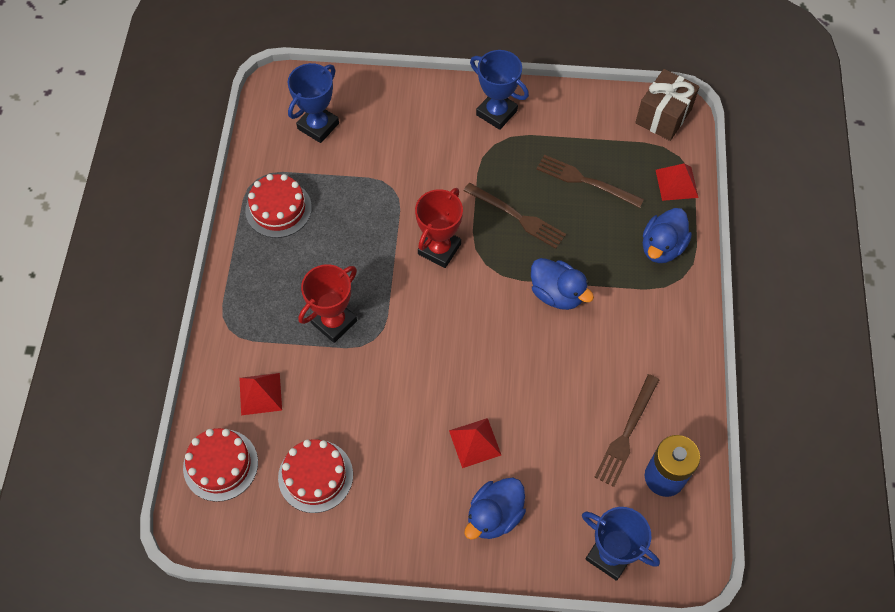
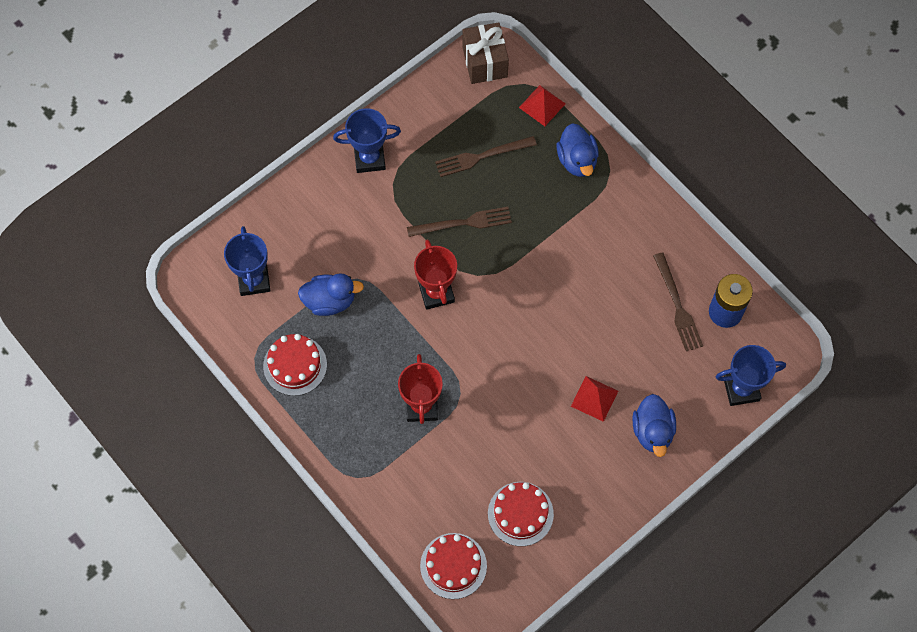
camera: 45 degrees left, 5 degrees up
(260, 393) = (427, 498): red pyramid -> none
(557, 294) = (544, 253): blue duck -> blue duck (330, 301)

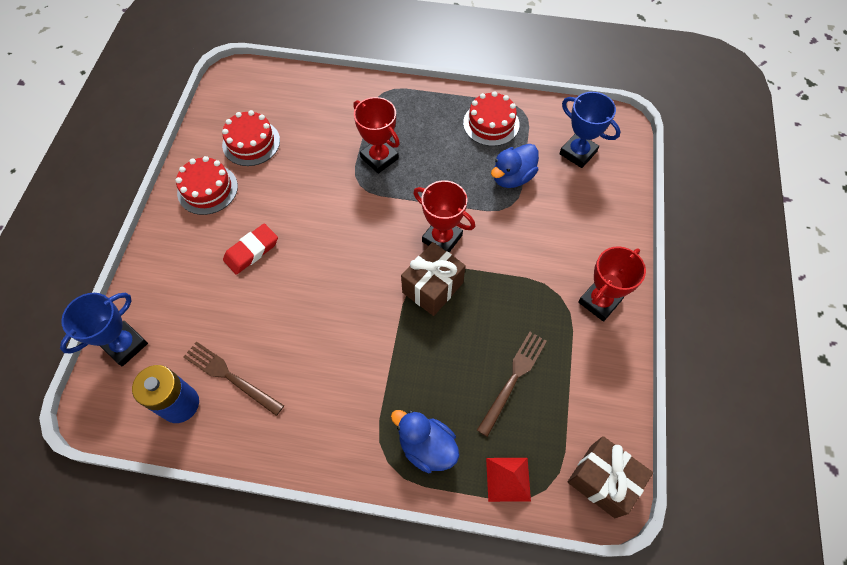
camera: 140 degrees right, 5 degrees down
(369, 158) = (599, 301): blue trophy -> red trophy
(453, 566) = (274, 88): red cake -> red cake (207, 189)
(463, 223) = (473, 307): brown fork -> none
(479, 260) = (432, 287): none -> brown gift
(594, 398) = (251, 251): red pyramid -> red eraser
(652, 431) = (186, 259): blue duck -> none

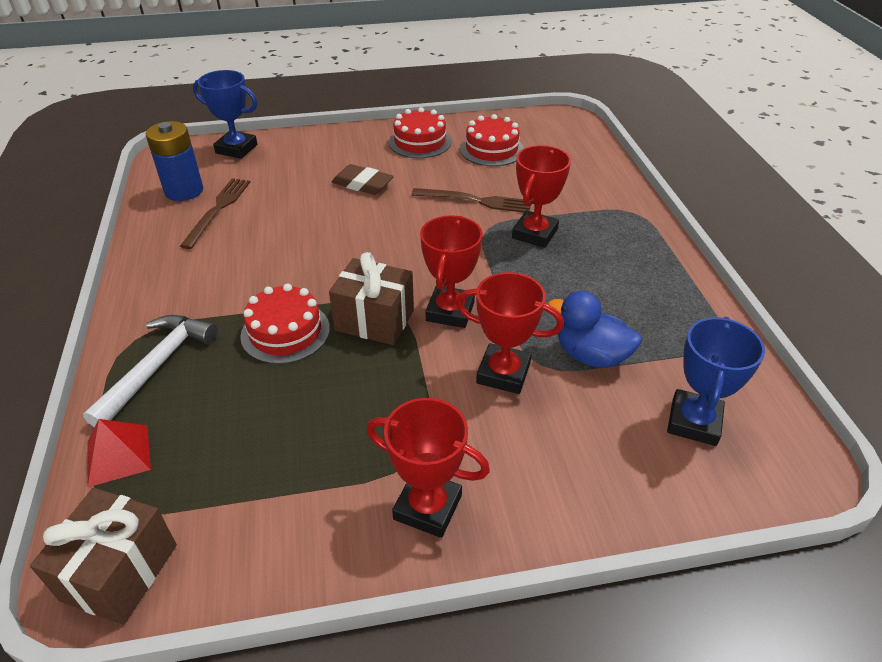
camera: 70 degrees right, 20 degrees down
(251, 251) = (362, 184): red eraser -> brown eraser
(426, 447) = (157, 366): blue duck -> white hammer
(491, 123) = (666, 314): red cake -> red cake (285, 332)
(511, 228) = (503, 373): none -> red trophy
(513, 379) = (264, 428): brown fork -> brown fork (475, 201)

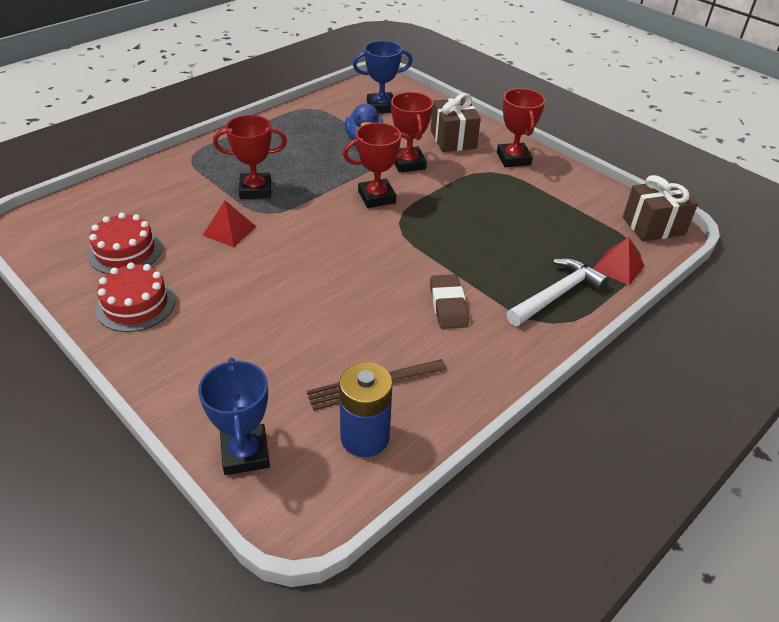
camera: 125 degrees left, 0 degrees up
(157, 366) = (557, 294): white hammer -> white hammer turned 150 degrees clockwise
(285, 332) = (467, 255): red cake -> none
(362, 184) = (249, 307): brown eraser -> brown eraser (448, 305)
(374, 320) = (416, 223): brown gift -> brown gift (453, 139)
(475, 201) = (229, 231): brown fork -> red pyramid

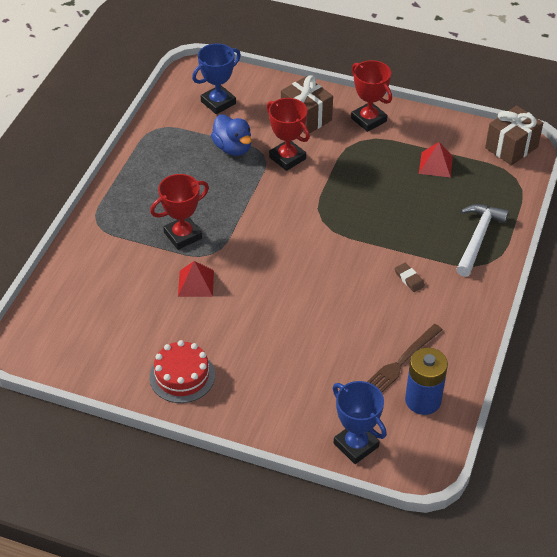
camera: 25 degrees left, 5 degrees up
(125, 251) = (129, 336): red cake -> none
(376, 197) = (287, 203): red trophy -> none
(448, 305) = (409, 279): brown eraser -> brown eraser, size x0.62
(618, 267) = (506, 196): red pyramid -> red pyramid (436, 164)

